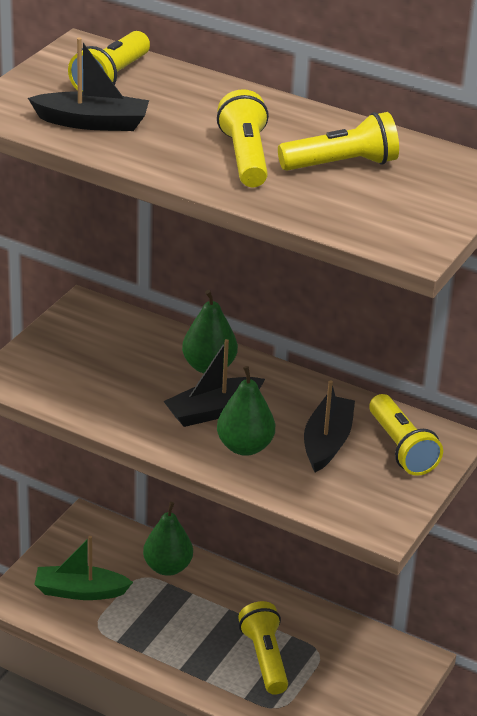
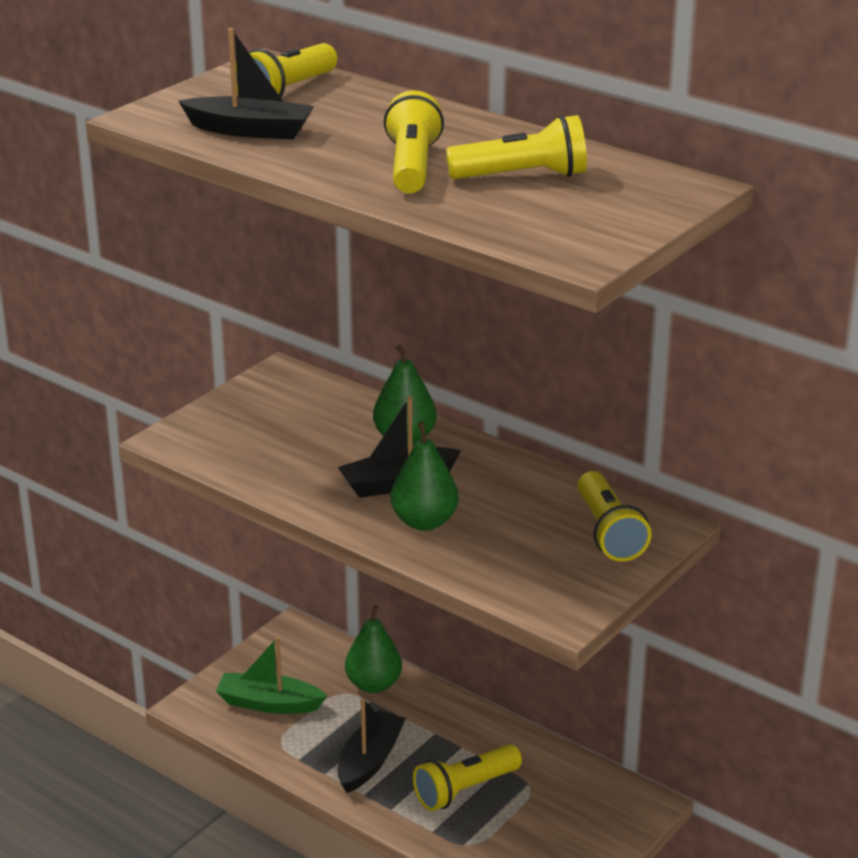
camera: 10 degrees right, 5 degrees down
(265, 658) = (465, 790): yellow flashlight -> yellow flashlight turned 120 degrees counterclockwise
(327, 442) = (522, 522): black boat -> black boat (370, 761)

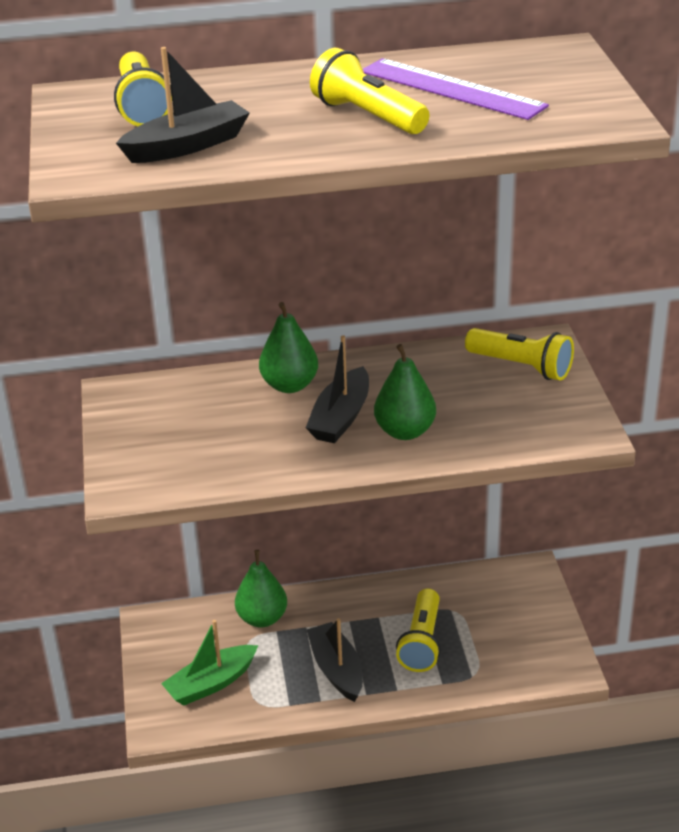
camera: 45 degrees left, 5 degrees up
(522, 176) = (452, 89): yellow flashlight -> purple ruler

